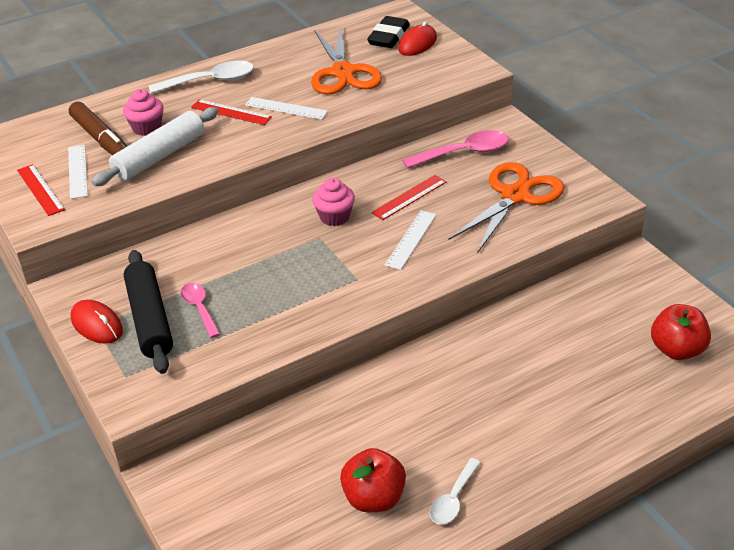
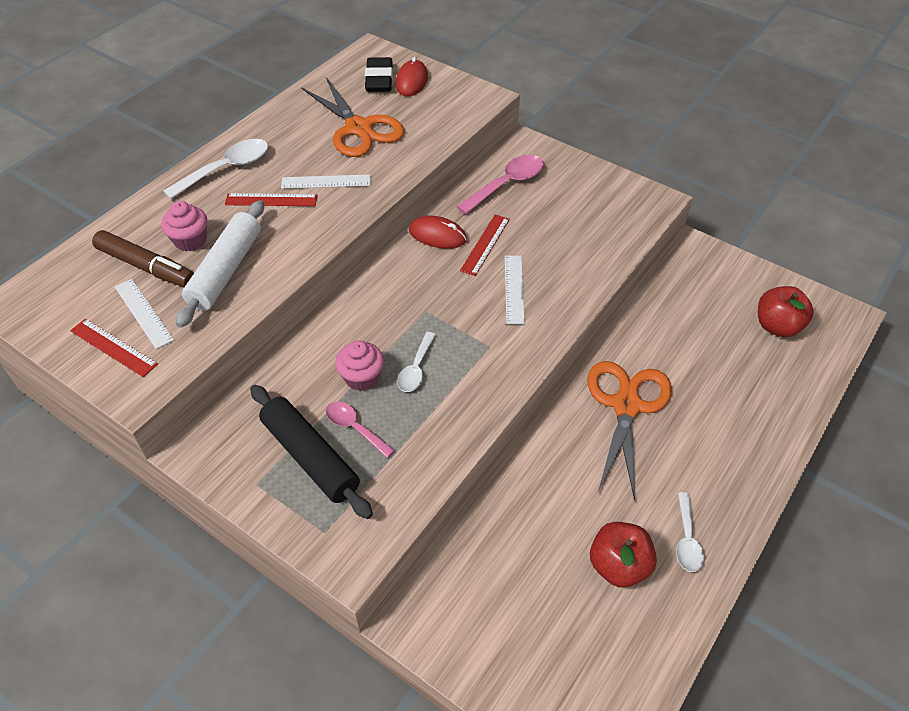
camera: 25 degrees left, 10 degrees up
(97, 324) = (256, 482): red mouse -> red mouse (437, 235)
(280, 279) = (416, 369): none -> white spoon
(334, 217) = (427, 285): pink cupcake -> pink cupcake (361, 377)
(515, 196) = (579, 217): orange scissors -> orange scissors (626, 405)

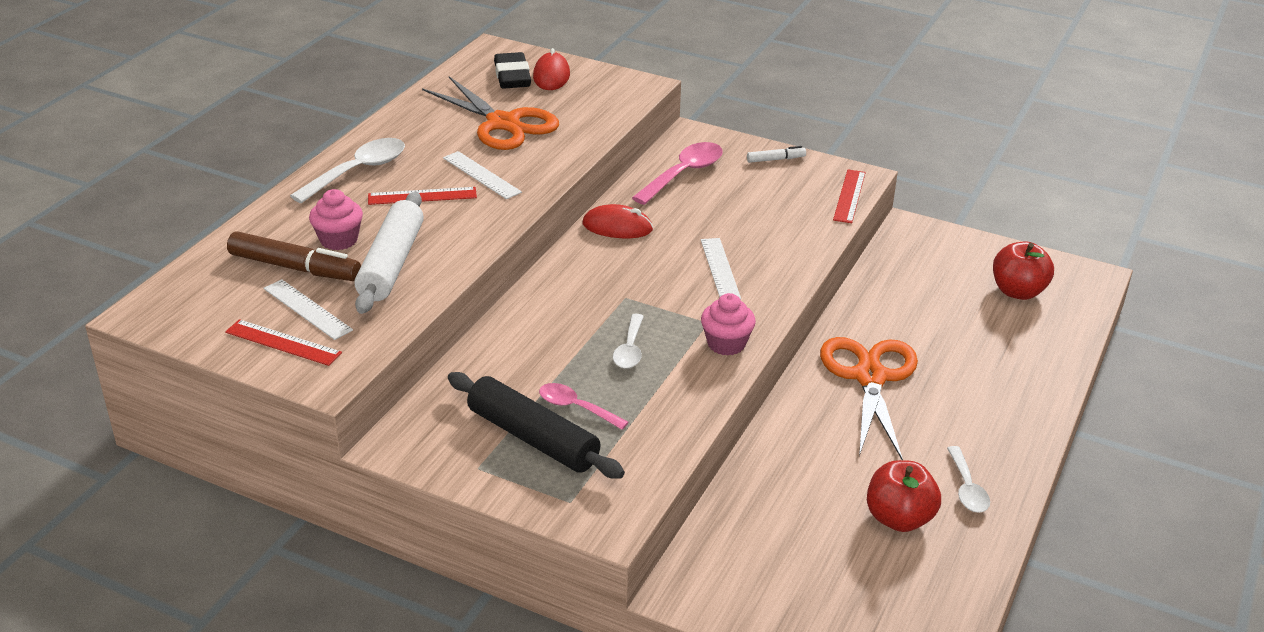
camera: 10 degrees left, 15 degrees down
(326, 182) = (481, 175): white ruler -> white ruler turned 60 degrees clockwise
(361, 377) = (569, 362): pink cupcake -> pink cupcake (726, 344)
(485, 244) = (675, 231): red ruler -> red ruler (849, 196)
(589, 175) = (776, 159): none -> white marker

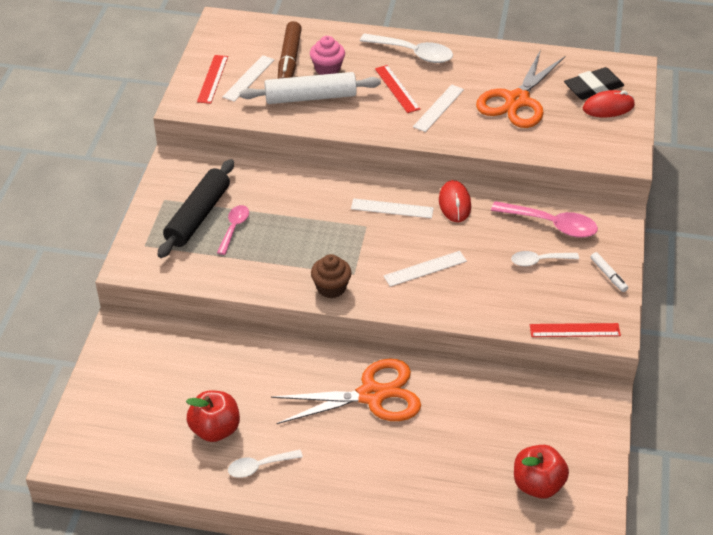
camera: 75 degrees right, 10 degrees up
(603, 272) = (392, 208): none -> white ruler
(630, 349) = (305, 240): white spoon -> white spoon (539, 261)
(726, 344) = (331, 288): pink cupcake -> brown cupcake

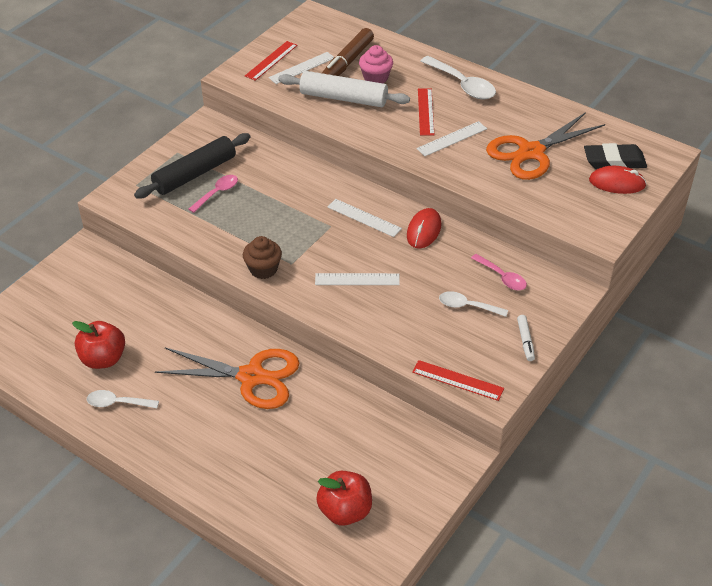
camera: 25 degrees right, 0 degrees up
(551, 224) = (502, 277): pink spoon -> pink spoon, size x0.62

